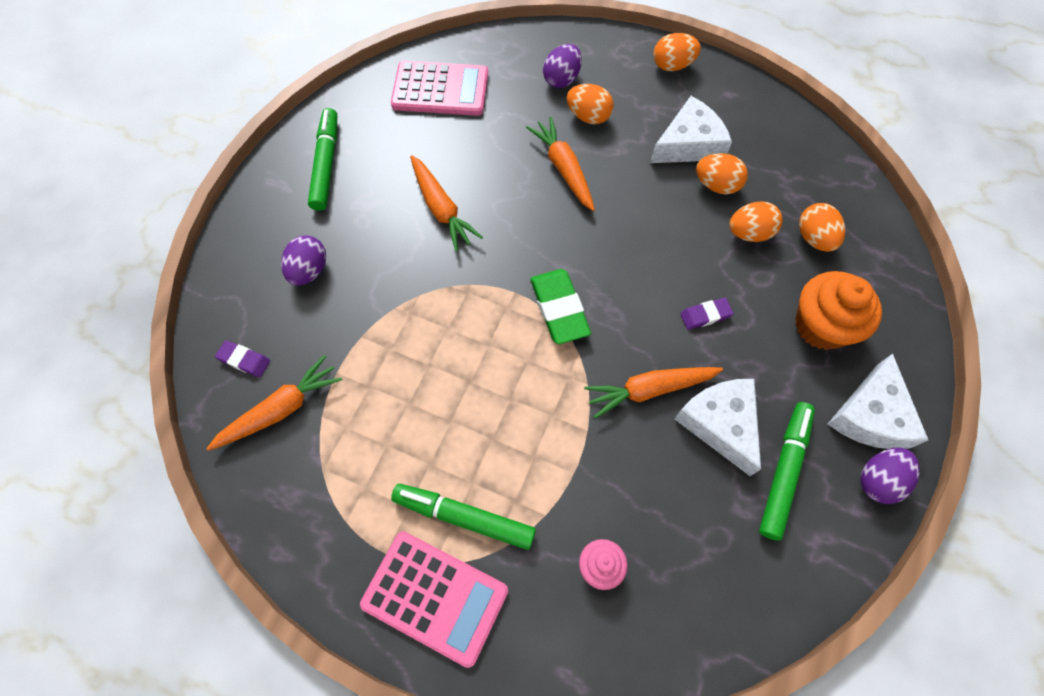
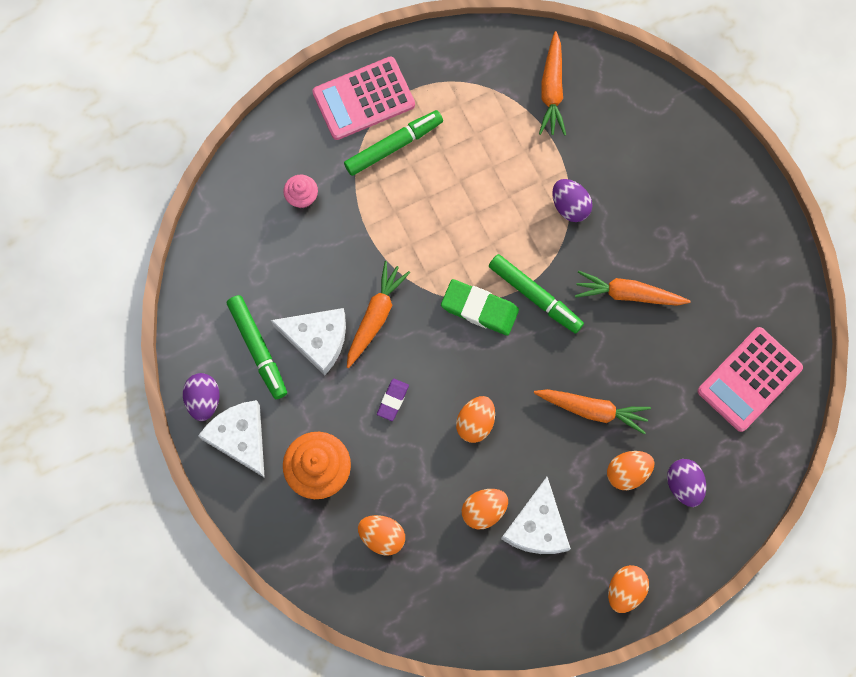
camera: 130 degrees right, 10 degrees up
(244, 360) = (607, 89): purple eraser -> none
(309, 270) = (646, 170): purple egg -> purple egg (570, 206)
(326, 164) = (737, 242): green marker -> green marker (535, 296)
(749, 233) = (425, 493): orange egg -> orange egg (475, 422)

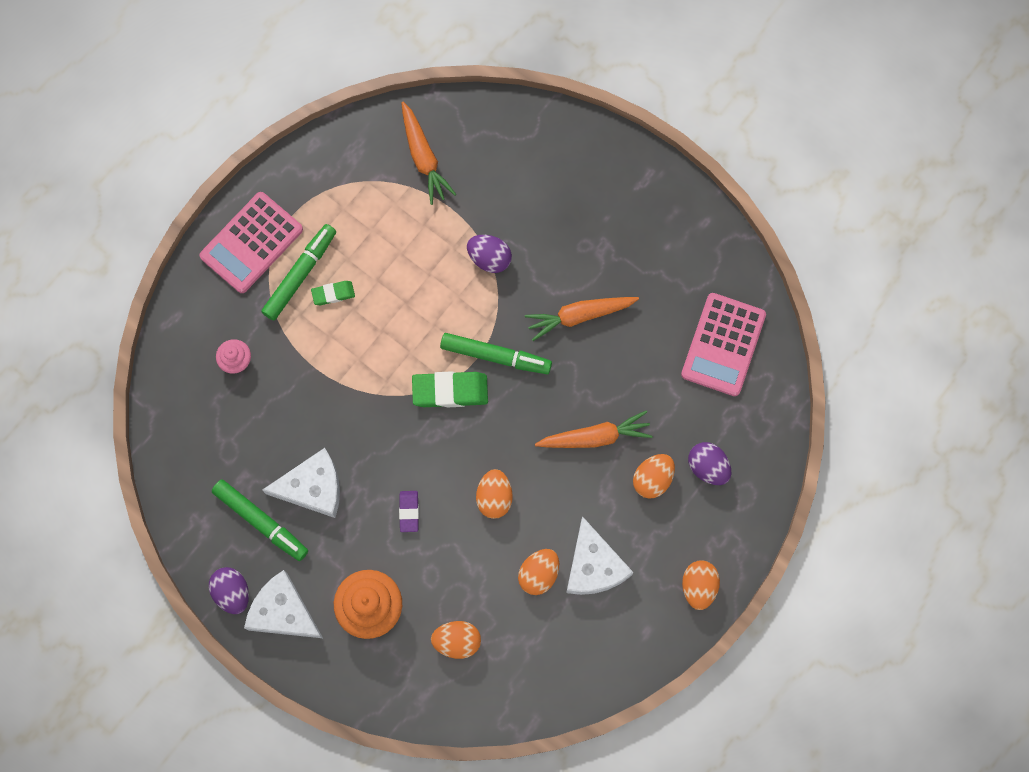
camera: 25 degrees left, 0 degrees up
(375, 316) = (357, 442): orange carrot -> none
(415, 175) = (333, 294): none -> green eraser

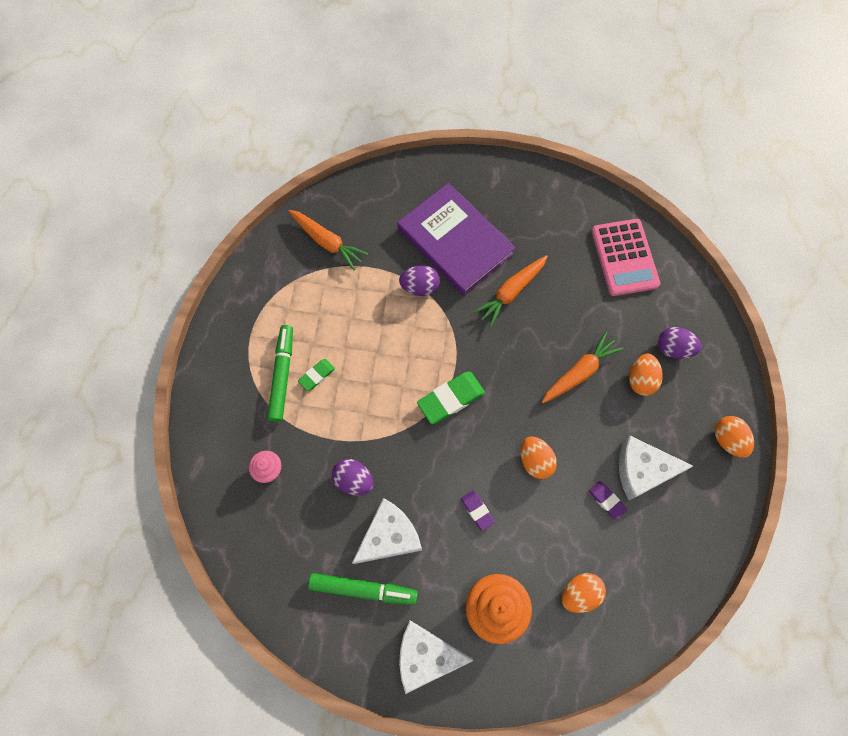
camera: 30 degrees left, 5 degrees down
(232, 592) = (374, 665): purple egg -> purple egg (354, 480)
(252, 243) = (230, 372): pink calculator -> none
(495, 356) = (469, 354): green marker -> none
(539, 574) = (606, 500): orange egg -> purple eraser
(556, 229) = (455, 241): none -> purple book
(593, 566) = (642, 469): white cheese -> white cheese turned 135 degrees clockwise

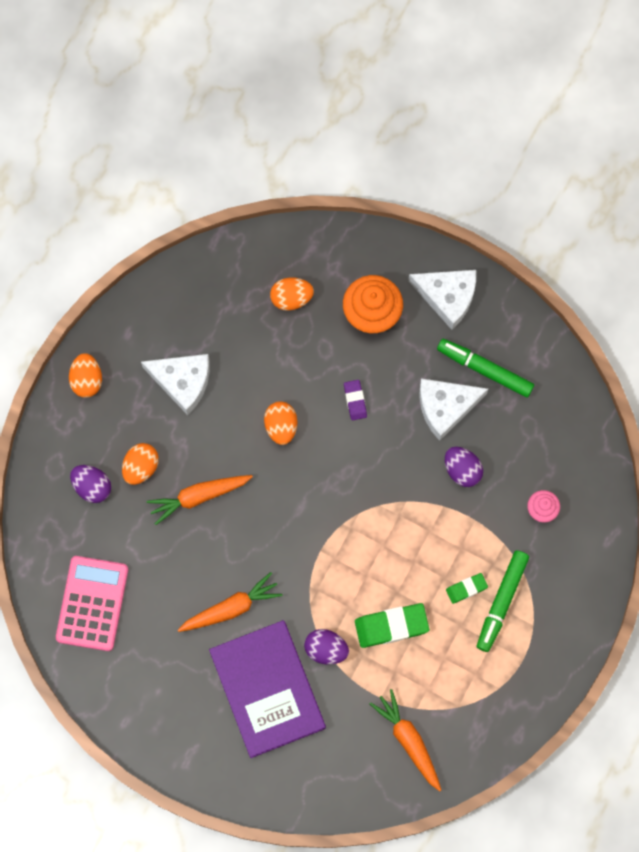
camera: 160 degrees left, 5 degrees up
(451, 399) = (339, 516): green eraser -> green eraser (391, 626)
(606, 500) = (230, 366): purple eraser -> none

